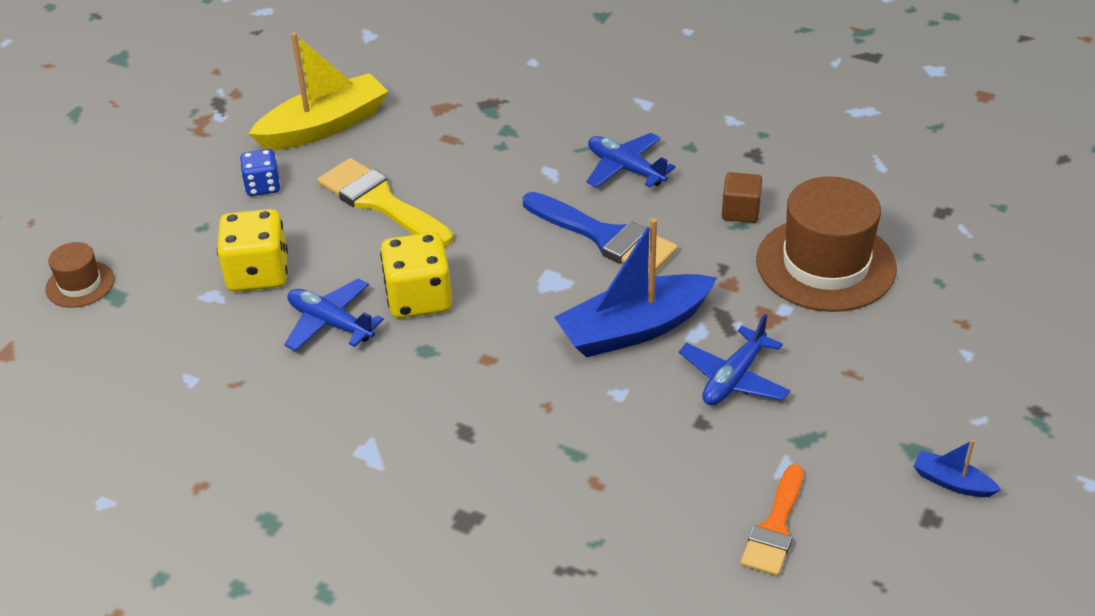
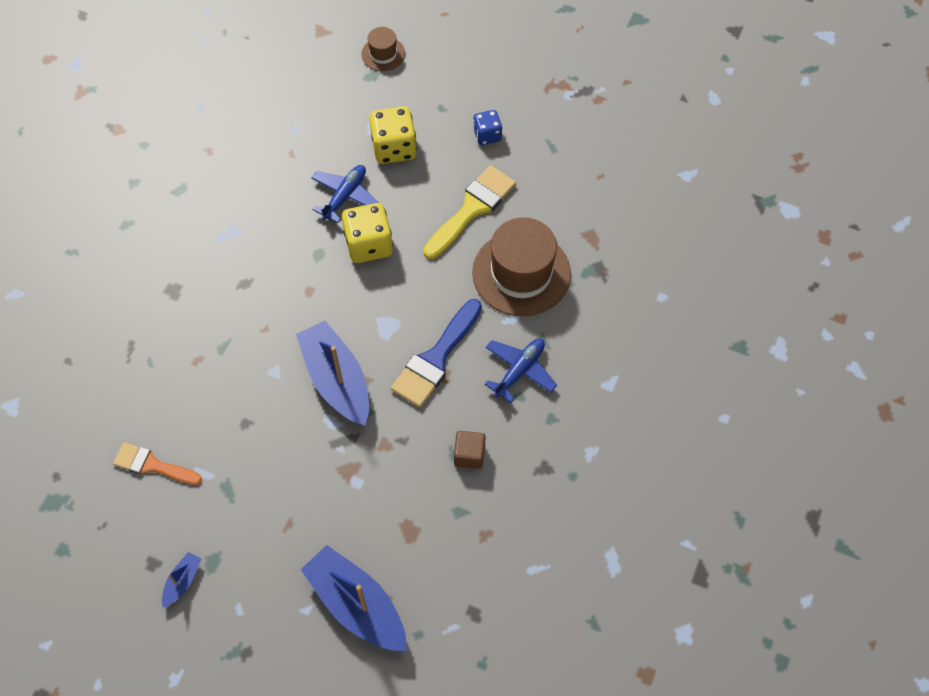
camera: 85 degrees right, 20 degrees up
(324, 126) = (561, 162): yellow boat -> none
(734, 378) = (286, 444): blue plane -> none
(825, 264) = (407, 515): brown hat -> brown hat (521, 273)
(951, 308) = (356, 604): none -> blue boat

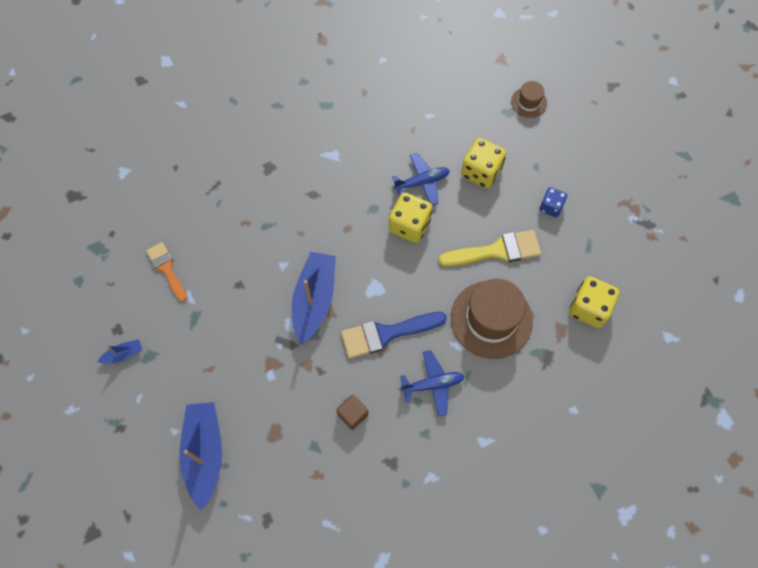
camera: 40 degrees right, 5 degrees up
(599, 200) = (589, 308): none -> yellow dice

